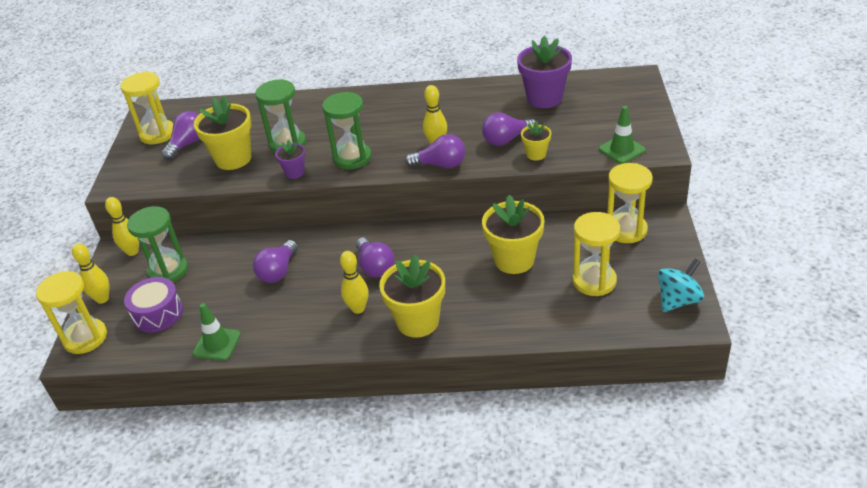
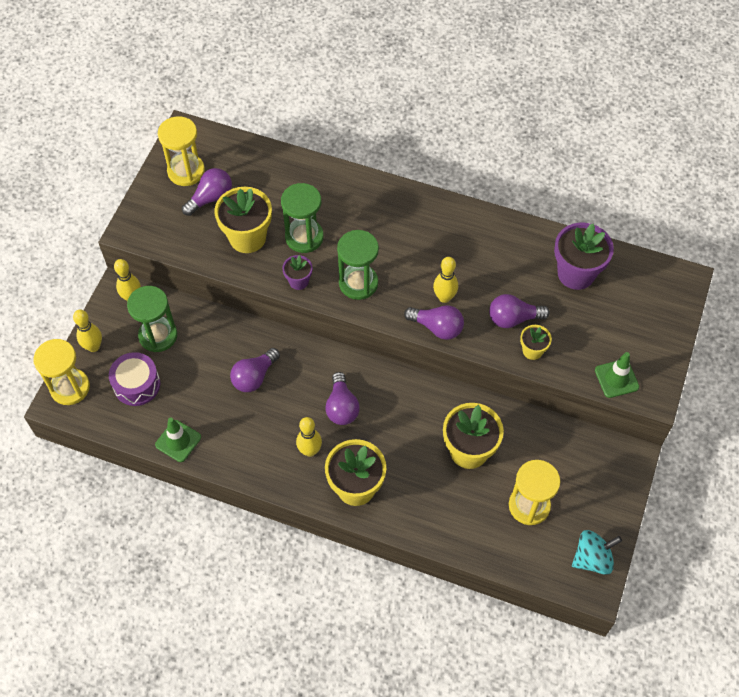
camera: 15 degrees right, 20 degrees up
(626, 230) = (587, 457): yellow hourglass -> none

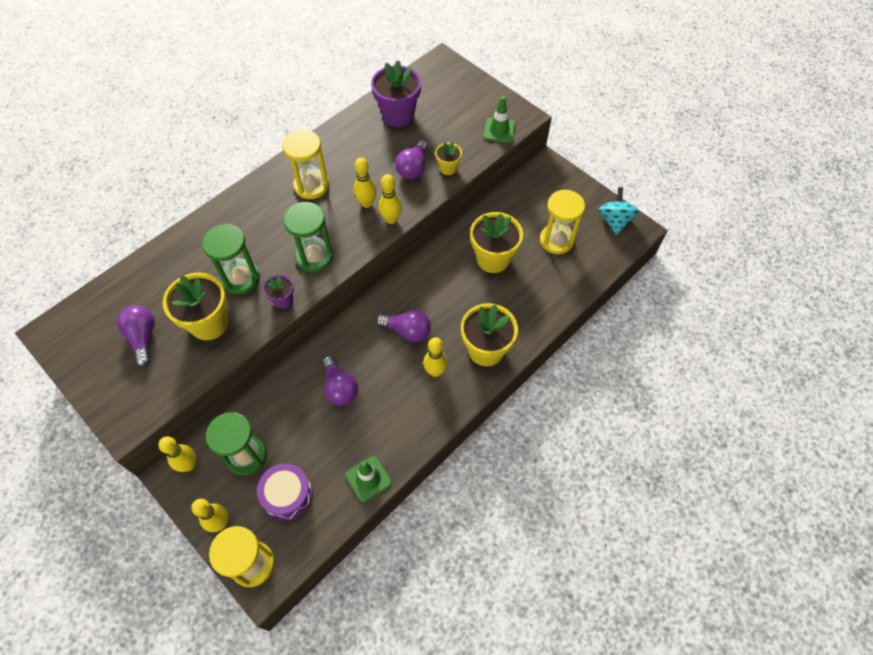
camera: 65 degrees left, 0 degrees up
(186, 171) = (96, 348): yellow hourglass -> yellow hourglass (311, 185)
(437, 327) = (391, 219): purple light bulb -> yellow bowling pin

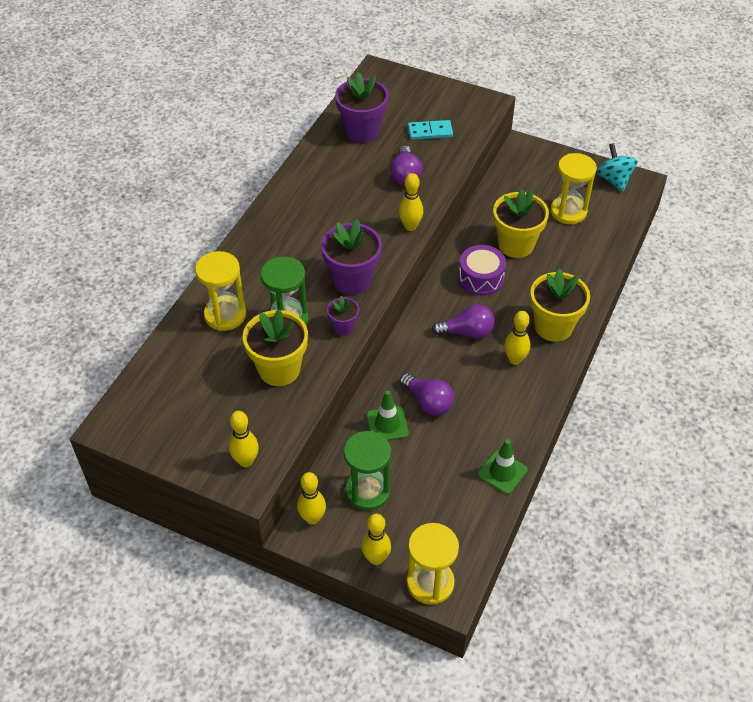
camera: 20 degrees left, 10 degrees down
(143, 338) = (217, 402): purple light bulb -> none
(288, 495) = (430, 512): purple drum -> purple drum (481, 278)
(311, 185) = (310, 217): yellow hourglass -> yellow hourglass (225, 315)
(314, 256) = (352, 280): green hourglass -> purple flower pot
(366, 203) = (377, 218): yellow bowling pin -> yellow bowling pin (246, 461)
(448, 168) = (440, 167): yellow flower pot -> none
(456, 131) = (430, 132): none -> turquoise domino
(499, 130) = (471, 120): green traffic cone -> green traffic cone (387, 424)

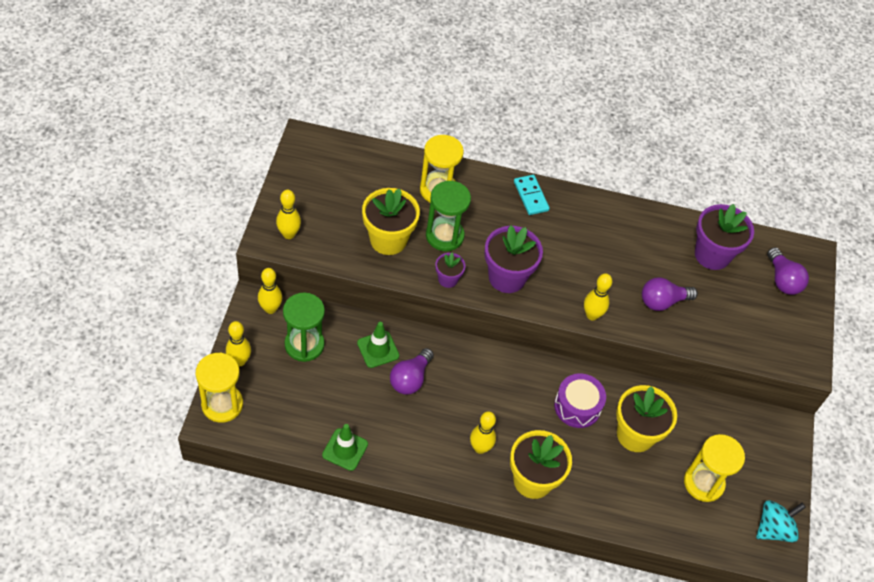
camera: 70 degrees right, 5 degrees up
(430, 132) = (736, 315): turquoise domino -> turquoise domino (531, 196)
(467, 332) = (503, 402): purple light bulb -> purple light bulb (782, 280)

